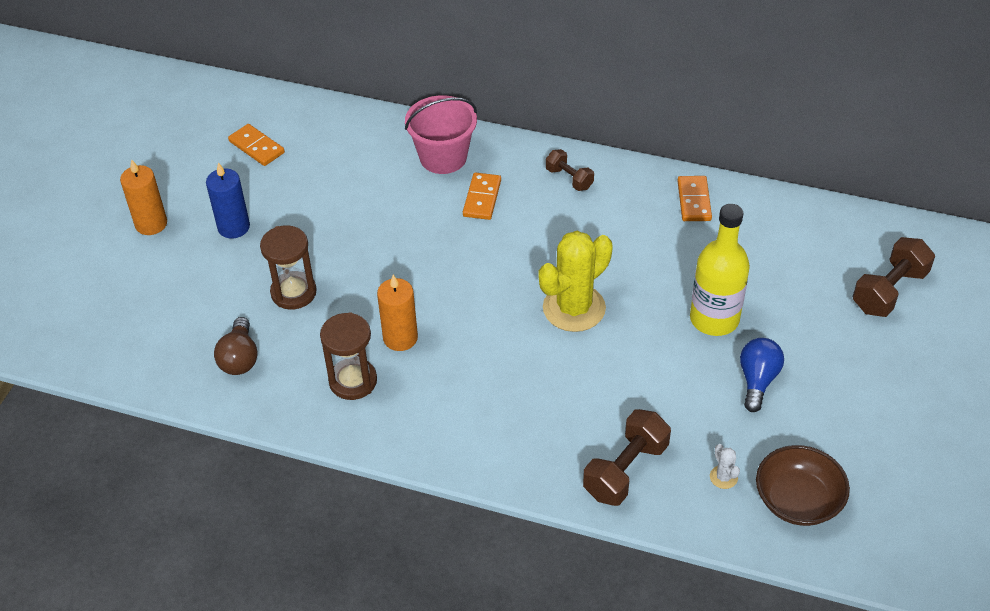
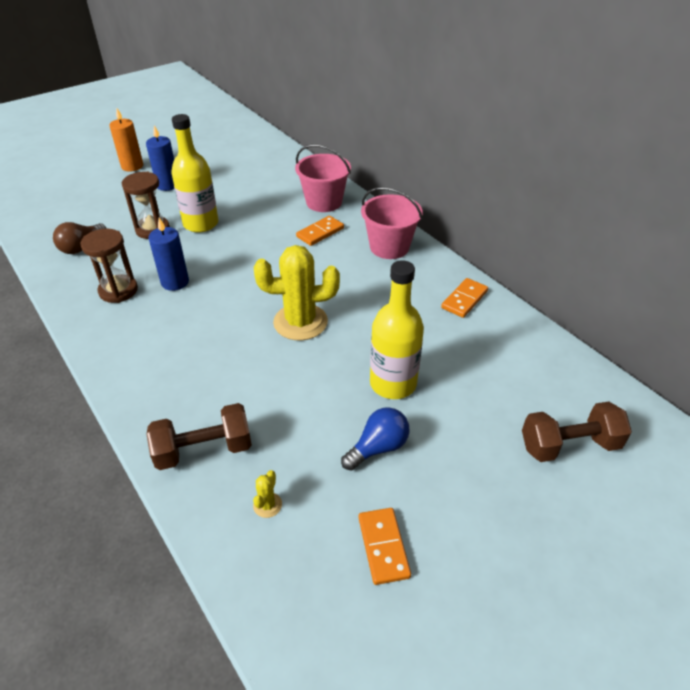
camera: 35 degrees right, 5 degrees down
(257, 147) = (230, 155): orange domino -> orange domino (383, 547)
(340, 256) = (201, 224): none -> yellow bottle
(400, 338) = (175, 282): orange candle -> blue candle
(569, 179) = (389, 247): brown dumbbell -> pink bucket
(723, 477) = (267, 505): white cactus -> yellow cactus
(797, 500) = (305, 568): brown bowl -> none

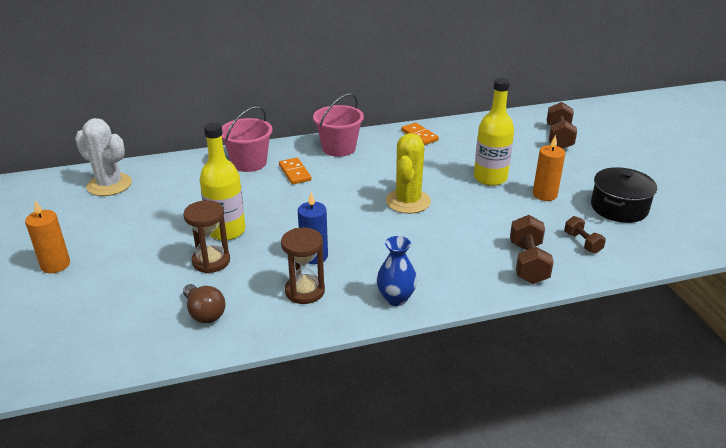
camera: 70 degrees left, 10 degrees down
(115, 351) = (396, 298): none -> blue vase
(167, 185) = (128, 243): blue candle -> none
(249, 150) = (109, 185): none -> white cactus
(267, 505) = (582, 243): yellow cactus -> brown dumbbell
(378, 447) = (544, 195): blue light bulb -> orange candle
(383, 547) = (619, 208): orange domino -> black pot

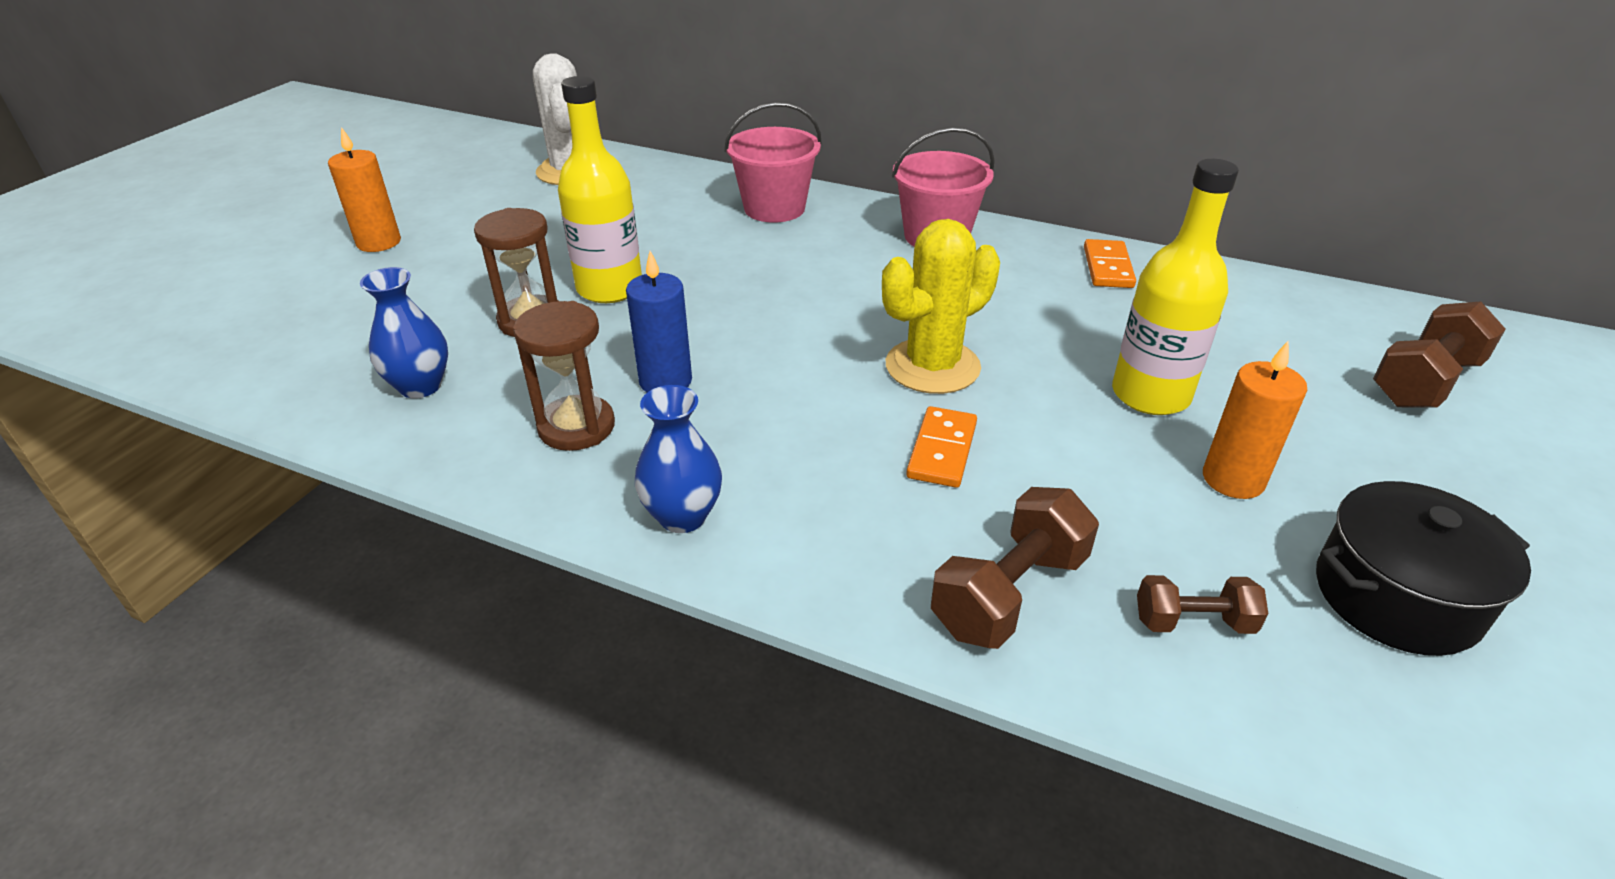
camera: 40 degrees right, 5 degrees up
(204, 313) = (420, 386): brown light bulb -> blue vase
(294, 173) = (817, 247): orange domino -> orange domino (941, 450)
(582, 243) = (1193, 622): brown dumbbell -> brown dumbbell turned 75 degrees clockwise

